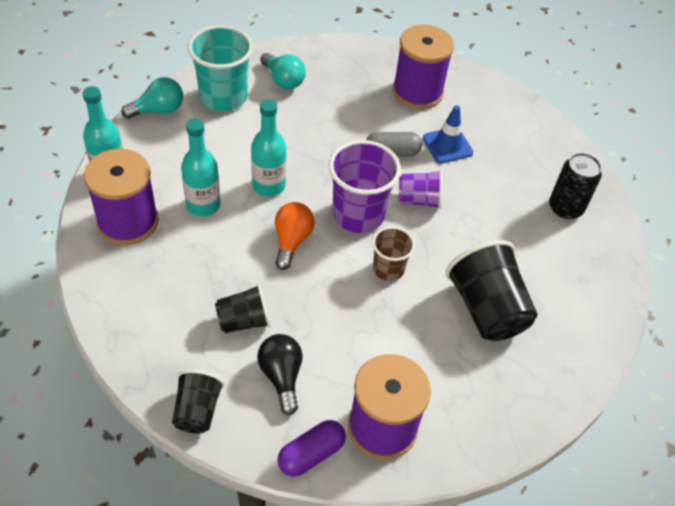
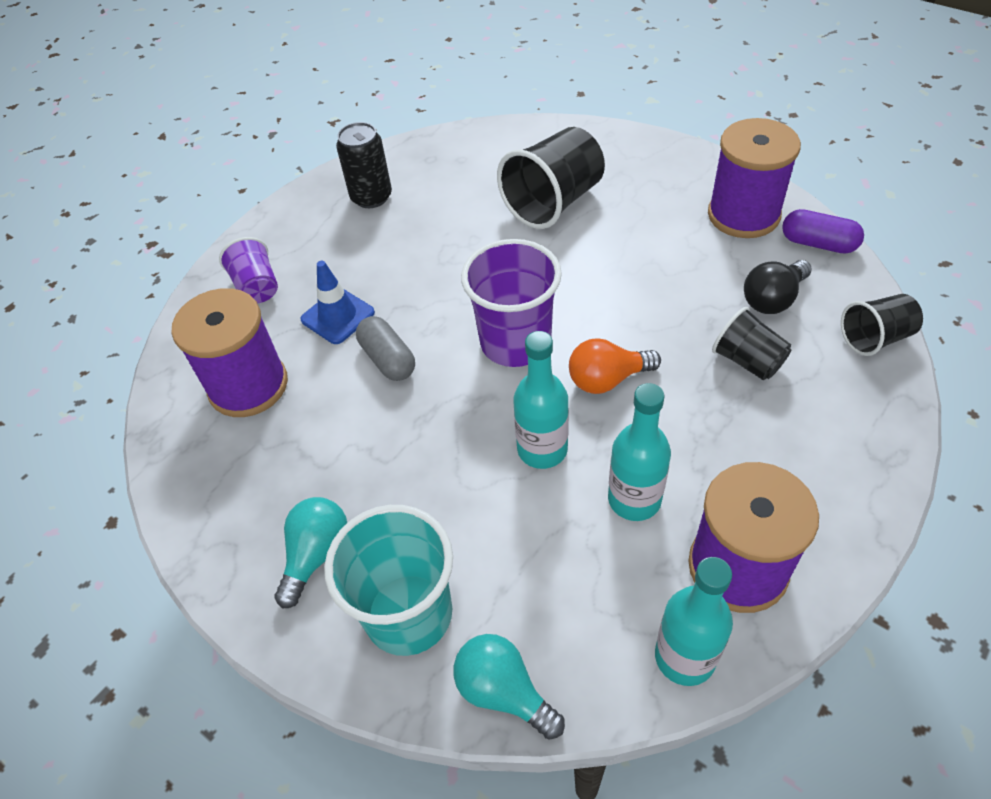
camera: 110 degrees left, 0 degrees up
(388, 269) = (570, 285): brown cup -> none
(419, 200) = (450, 303): purple cup -> purple cup (257, 287)

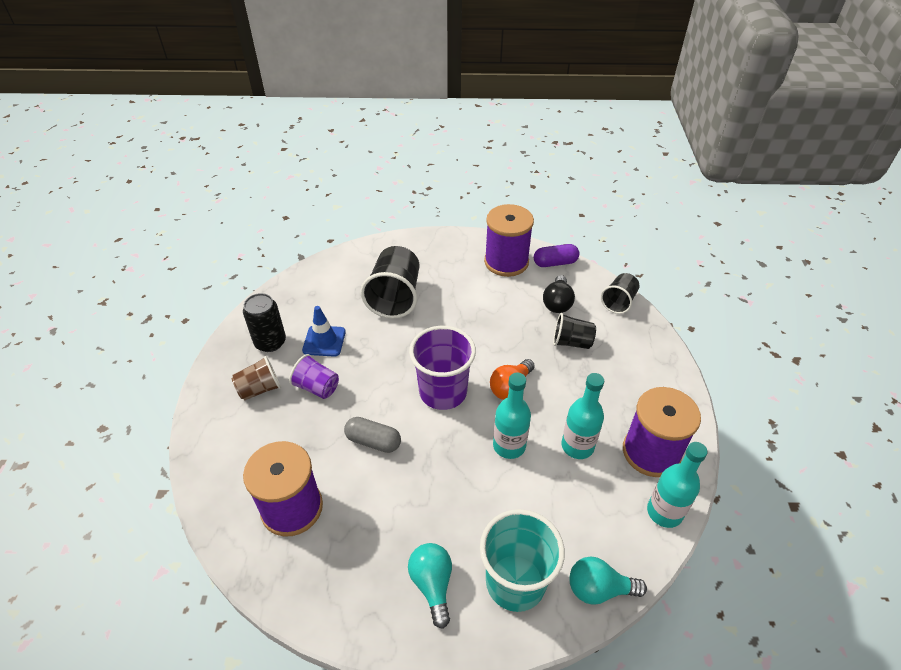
camera: 40 degrees left, 5 degrees down
(257, 287) = (238, 440): purple cup -> purple cup (317, 387)
(320, 243) = (260, 389): none -> brown cup
(338, 316) = (315, 431): blue traffic cone -> blue traffic cone (324, 341)

